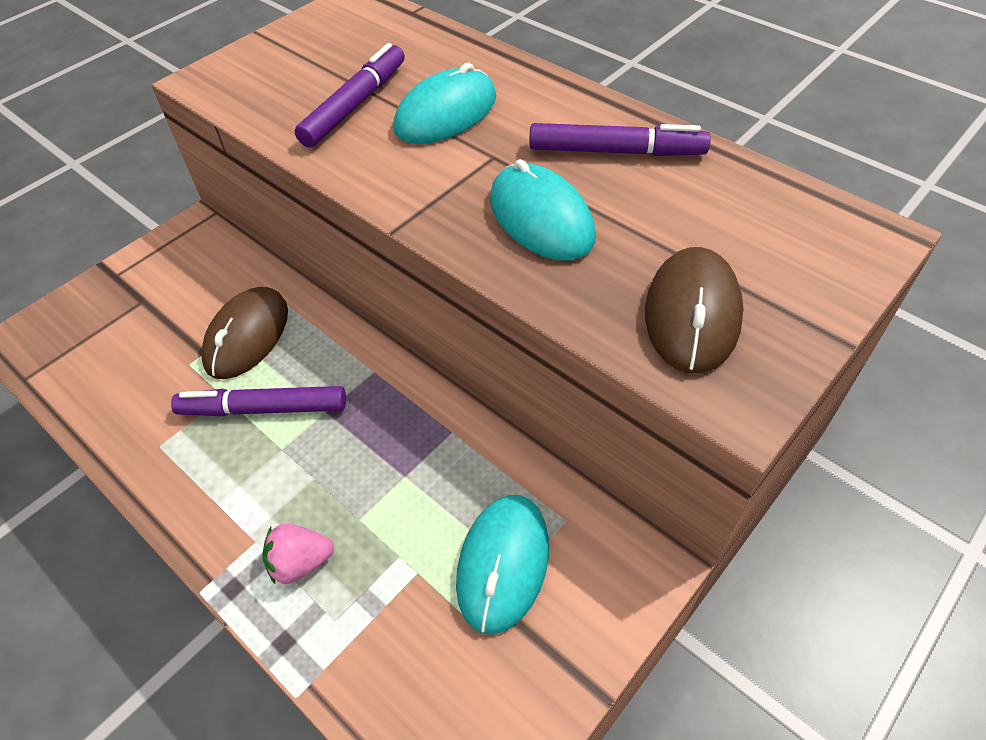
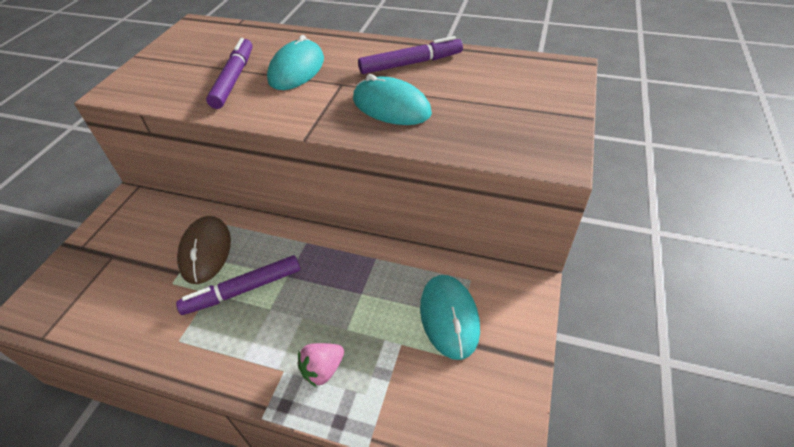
camera: 25 degrees left, 5 degrees down
(692, 314) = (506, 128): brown mouse -> none

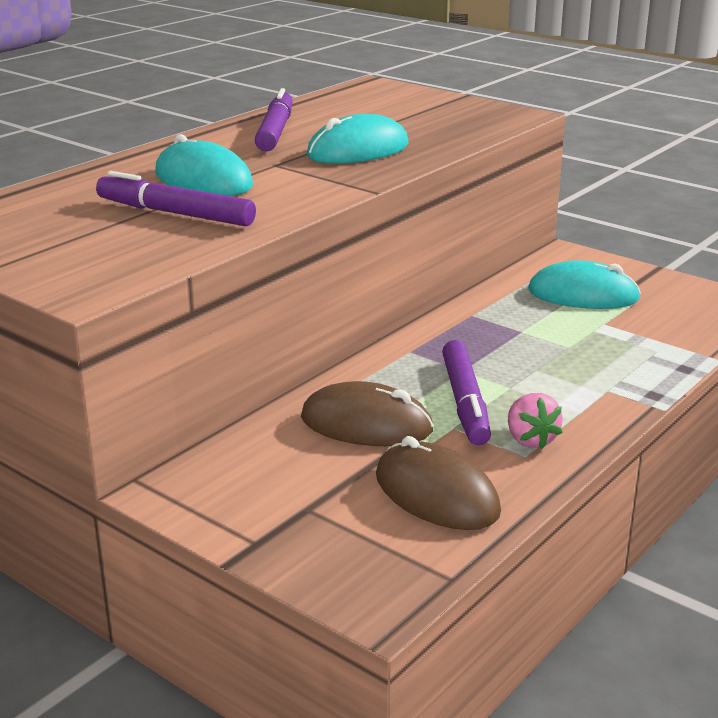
camera: 70 degrees left, 20 degrees down
(128, 307) = (436, 494): none -> brown mouse
(322, 370) = (617, 367): pink strawberry -> pink strawberry (530, 440)

